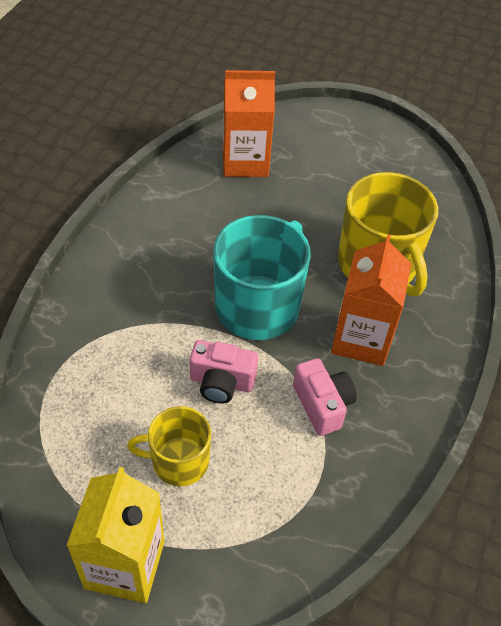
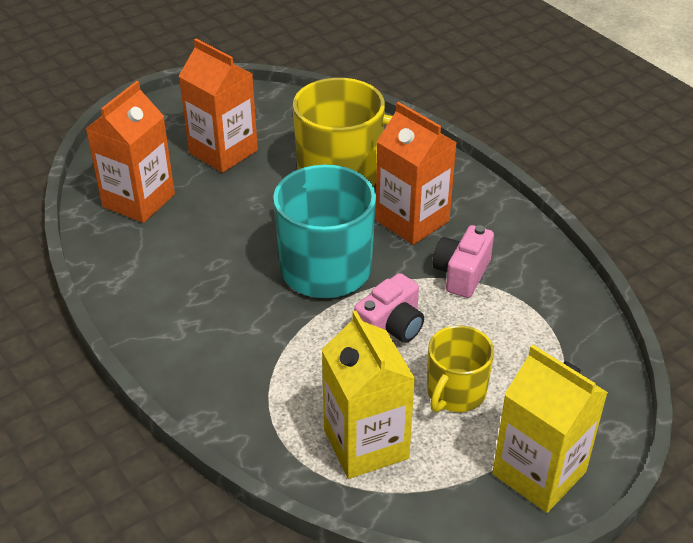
camera: 55 degrees left, 10 degrees down
(87, 423) = (366, 444): none -> yellow carton
(322, 405) = (461, 274): pink camera -> pink camera turned 75 degrees counterclockwise
(340, 179) = (223, 152): none -> orange carton

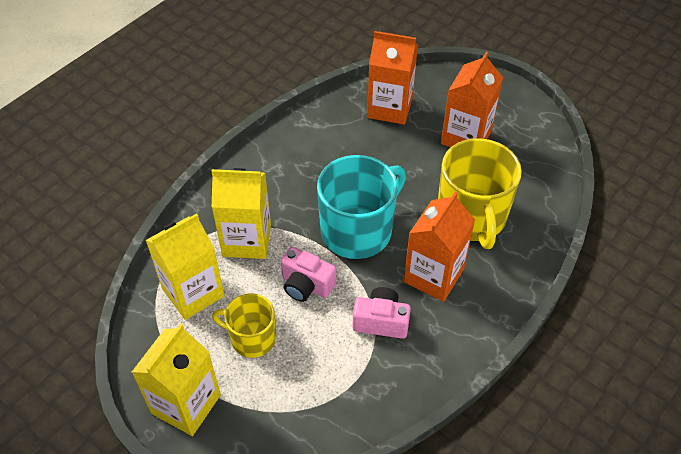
camera: 75 degrees right, 10 degrees up
(297, 374) = (247, 240): none -> yellow carton

